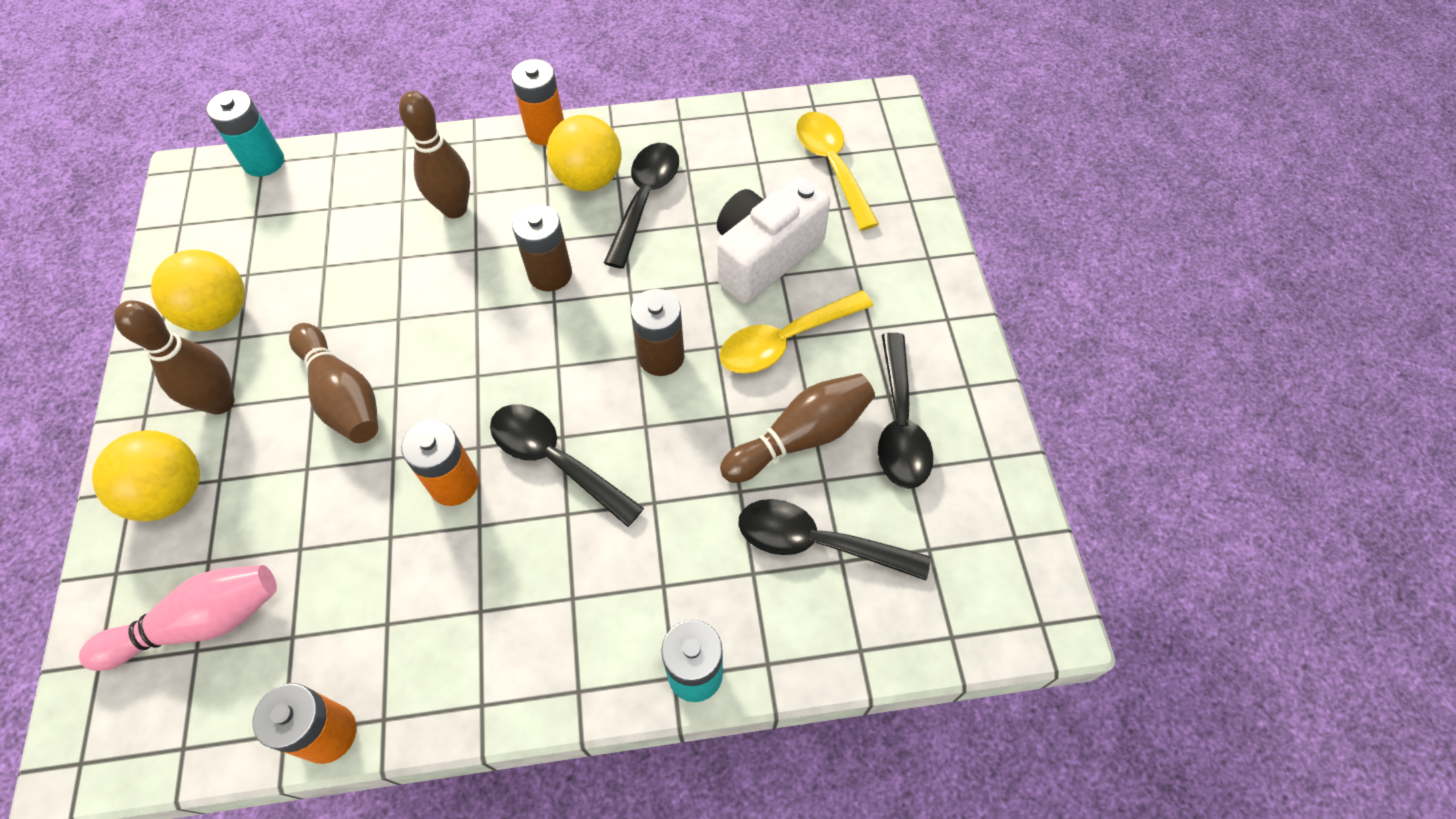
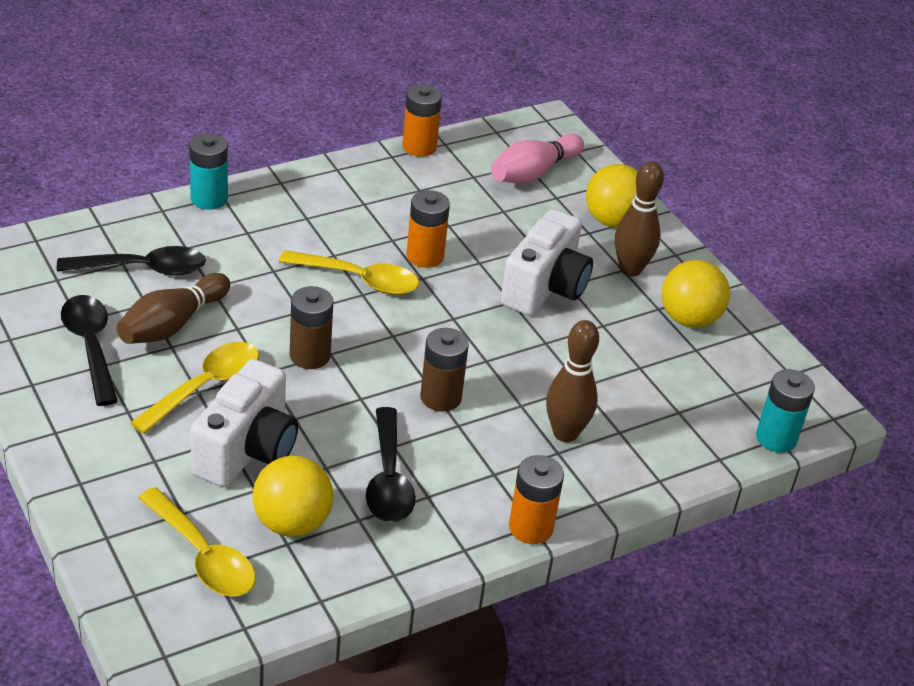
camera: 155 degrees right, 20 degrees down
(343, 396) = (545, 288): brown bowling pin -> white camera
(555, 460) = (359, 280): black spoon -> yellow spoon
(589, 179) = (455, 487): yellow ball -> yellow ball (292, 523)

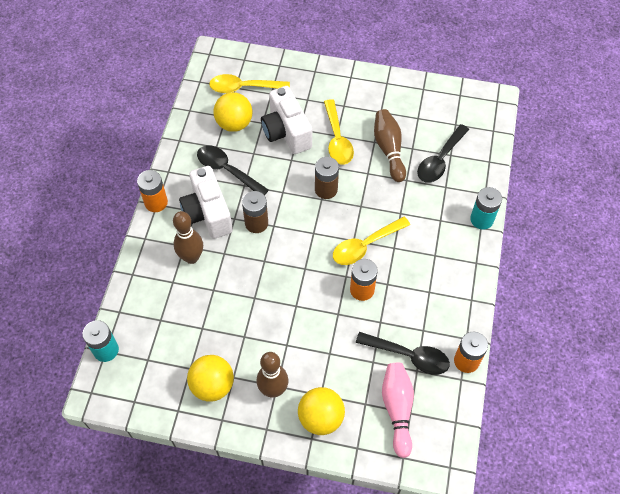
camera: 135 degrees right, 20 degrees up
(90, 346) = (396, 113): black spoon -> black spoon (409, 356)
(545, 288) = (293, 330): white camera -> white camera (208, 213)

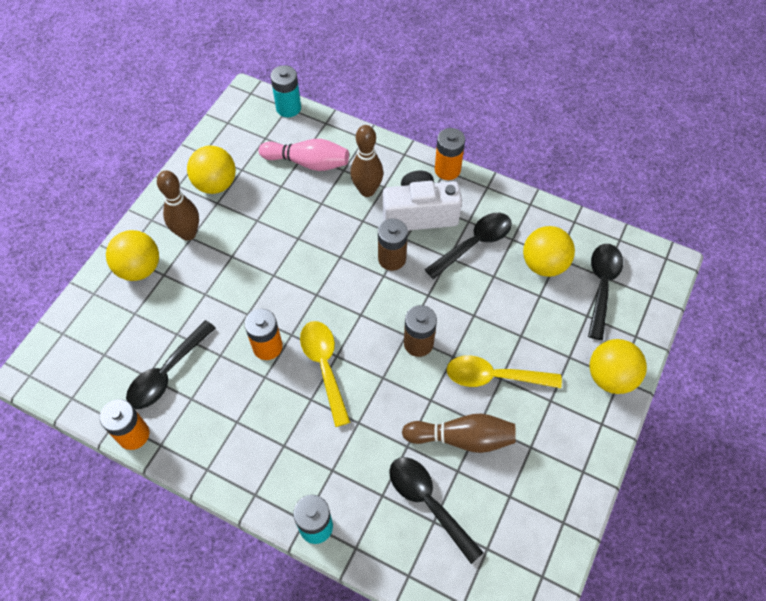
camera: 105 degrees right, 0 degrees up
(243, 87) = (602, 286): yellow spoon -> black spoon
(286, 132) = (519, 319): white camera -> none
(315, 76) = (610, 377): none -> yellow ball
(397, 409) = (113, 342): pink bowling pin -> pink bowling pin (308, 162)

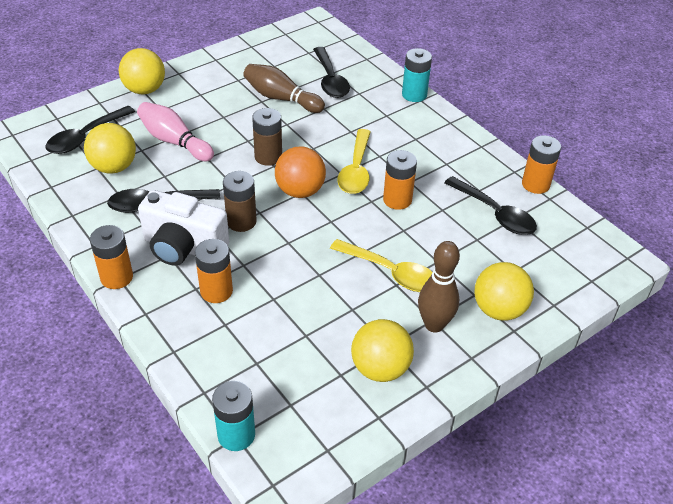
camera: 155 degrees left, 15 degrees down
(167, 373) = (495, 213): black spoon -> black spoon turned 75 degrees clockwise
(308, 162) = (259, 349): pink bowling pin -> pink bowling pin (174, 141)
(362, 315) = (300, 191): none -> orange ball
(367, 190) = (216, 291): brown bowling pin -> orange battery
(494, 377) = (228, 118): yellow spoon -> yellow spoon (391, 272)

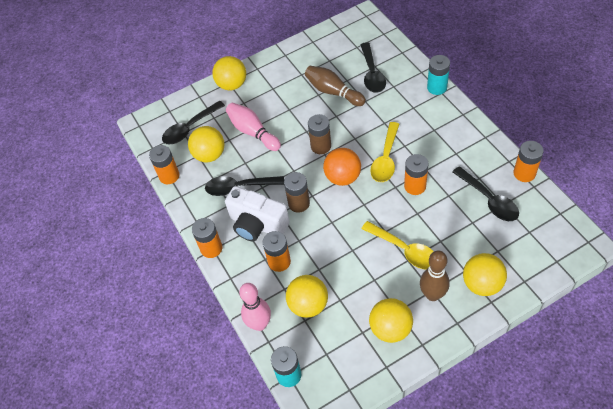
camera: 15 degrees right, 10 degrees up
(55, 192) = (169, 176): none -> orange battery
(190, 370) = (259, 324): none -> pink bowling pin
(261, 343) = (308, 305): none -> yellow ball

